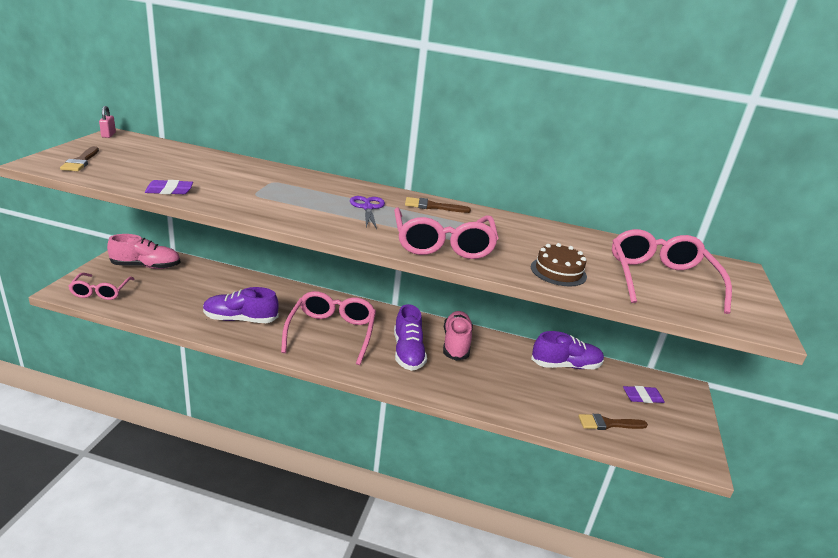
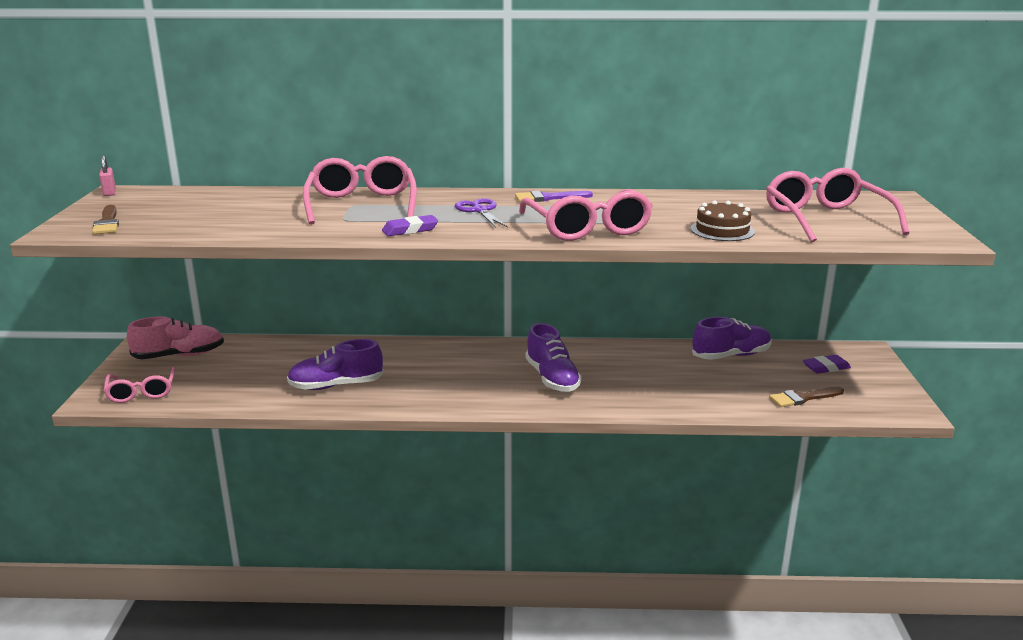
camera: 10 degrees left, 5 degrees down
(169, 191) = (243, 232): purple eraser -> purple eraser (410, 230)
(331, 333) = (453, 377): pink glasses -> pink glasses (362, 204)
(432, 206) = (548, 198): brown brush -> purple brush
(456, 344) = (601, 360): pink shoe -> none

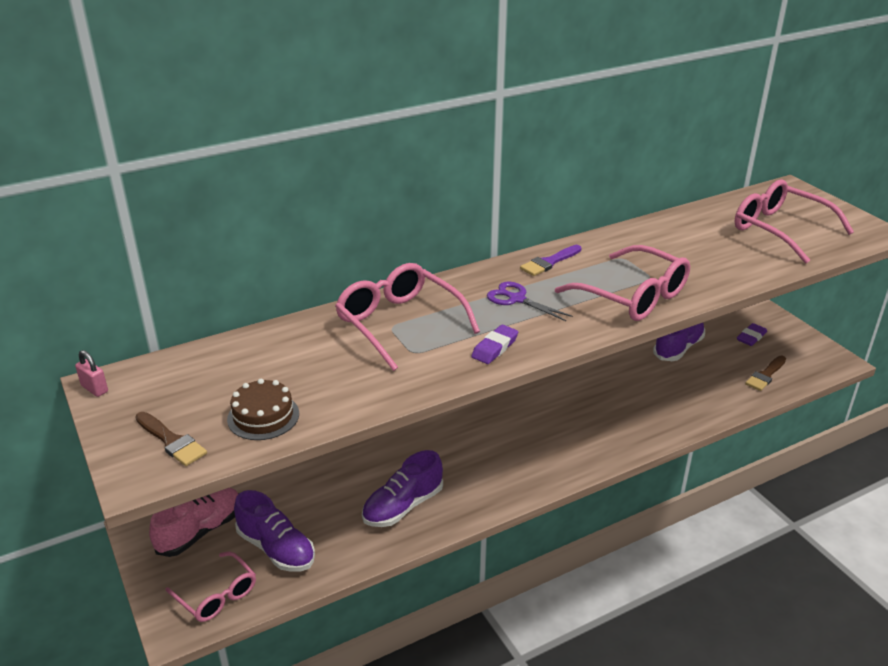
camera: 30 degrees left, 10 degrees up
(552, 378) = (574, 424): purple shoe -> purple shoe (276, 548)
(722, 230) = (730, 267): brown cake -> brown cake (263, 416)

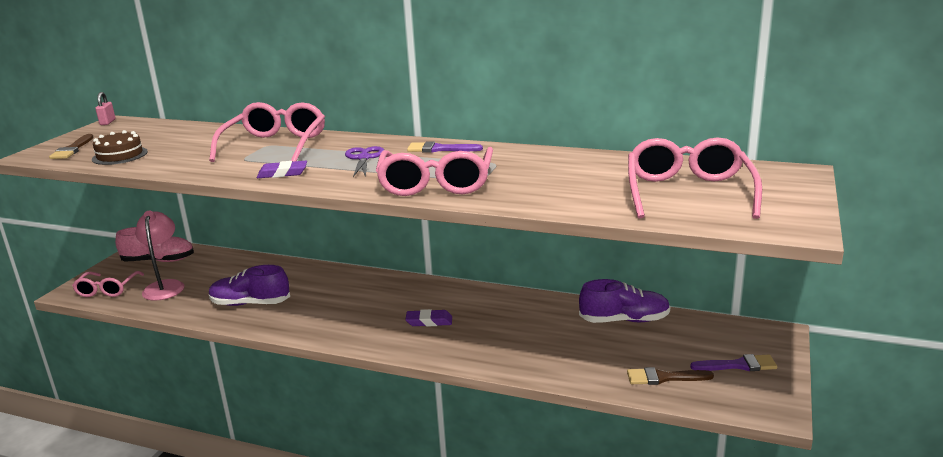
camera: 50 degrees right, 10 degrees down
(276, 548) = (165, 286): purple shoe -> pink lamp
(751, 337) = (716, 347): purple eraser -> purple eraser (429, 321)
(780, 343) = (738, 365): none -> purple brush

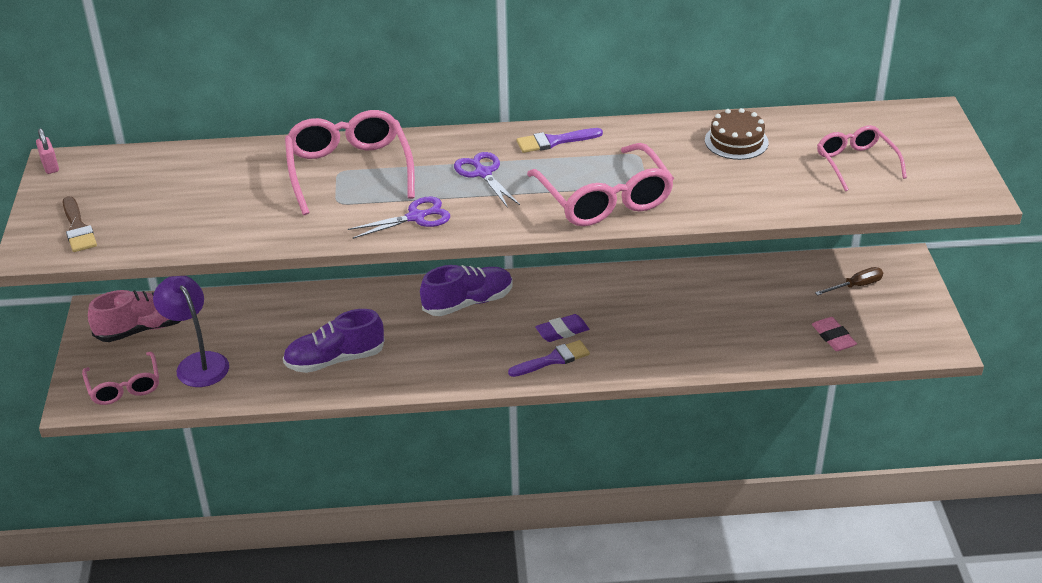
camera: 25 degrees left, 15 degrees up
(120, 155) = (163, 227): brown cake -> brown cake (736, 141)
(165, 286) = (198, 363): pink lamp -> purple lamp
(282, 173) = (416, 217): purple eraser -> purple scissors
(624, 320) = (757, 279): purple shoe -> purple shoe (468, 303)
(664, 378) = (833, 337): brown brush -> pink eraser
(688, 192) = (856, 163): pink glasses -> pink glasses, size x0.62
(715, 343) = (856, 286): none -> brown screwdriver
(738, 365) = (889, 306): purple brush -> purple brush (553, 359)

